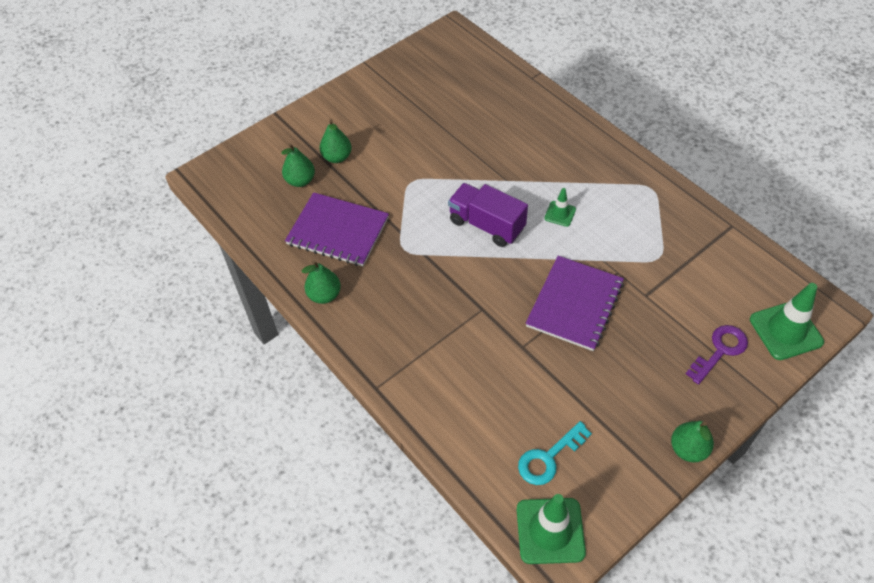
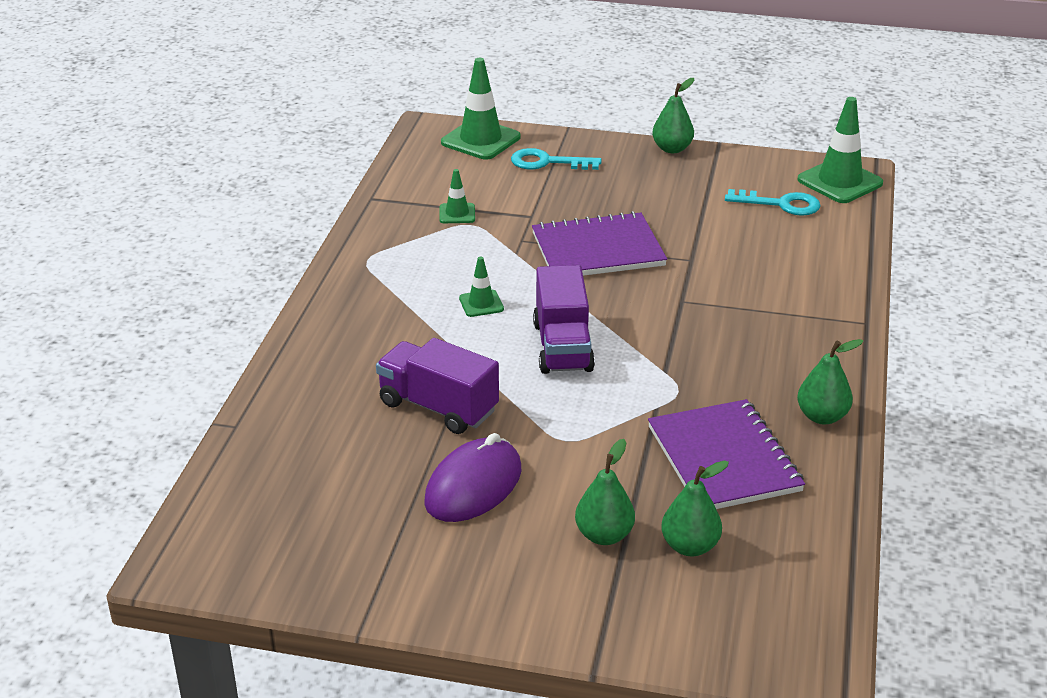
camera: 130 degrees left, 20 degrees down
(411, 133) = (473, 486): none -> purple mouse
(481, 150) = (438, 407): none -> purple truck
(678, 258) = (457, 214): none -> green traffic cone
(720, 350) = (547, 162): purple key -> turquoise key

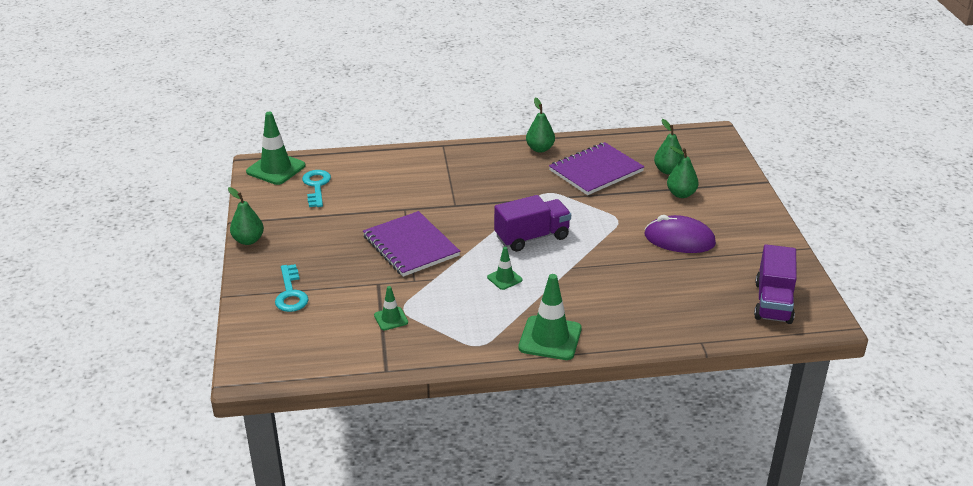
camera: 110 degrees left, 0 degrees up
(438, 407) = (623, 268): purple truck -> purple truck (773, 302)
(480, 140) = (262, 337): green traffic cone -> green traffic cone (550, 338)

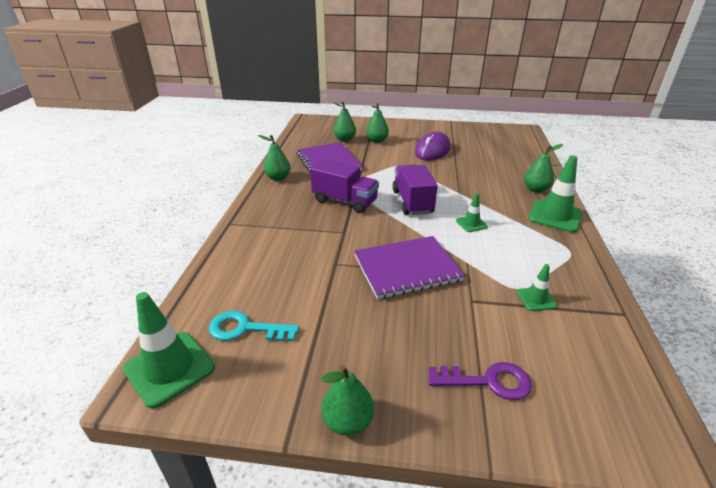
camera: 75 degrees left, 0 degrees up
(291, 294) = (488, 381): turquoise key -> purple key
(613, 326) = (536, 189): none -> green pear
(773, 302) = (506, 138): purple truck -> purple truck (345, 201)

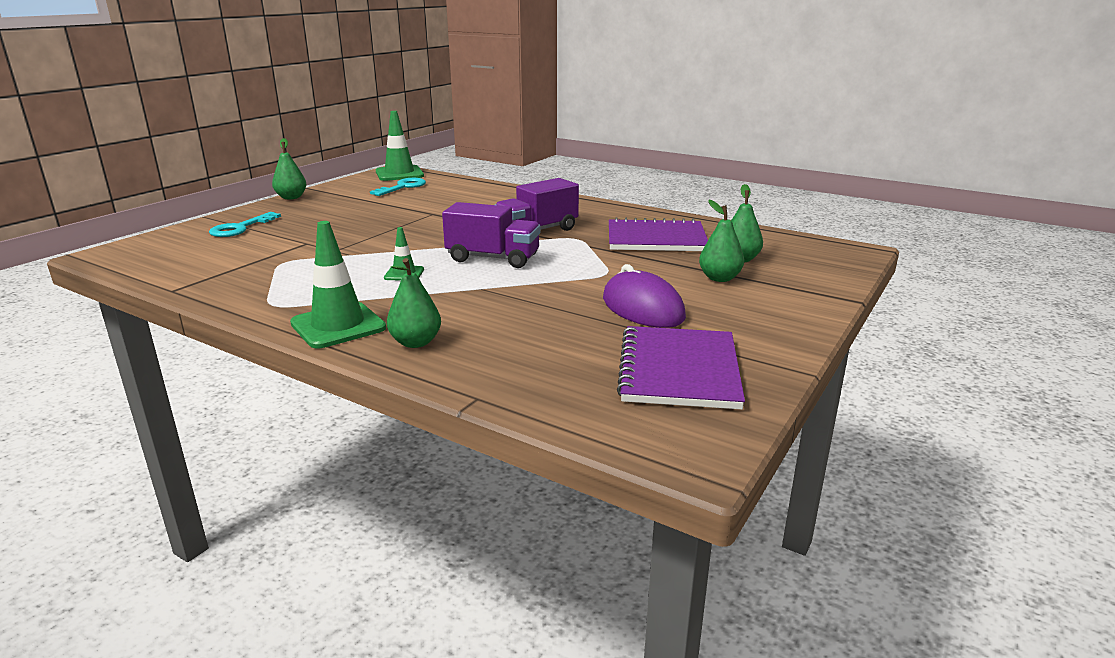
camera: 115 degrees right, 10 degrees down
(278, 178) = (630, 213): green pear -> none
(407, 268) = (383, 232): purple notebook -> purple notebook (679, 370)
(488, 381) = (240, 228): purple key -> turquoise key
(536, 299) = (259, 264): green traffic cone -> none

